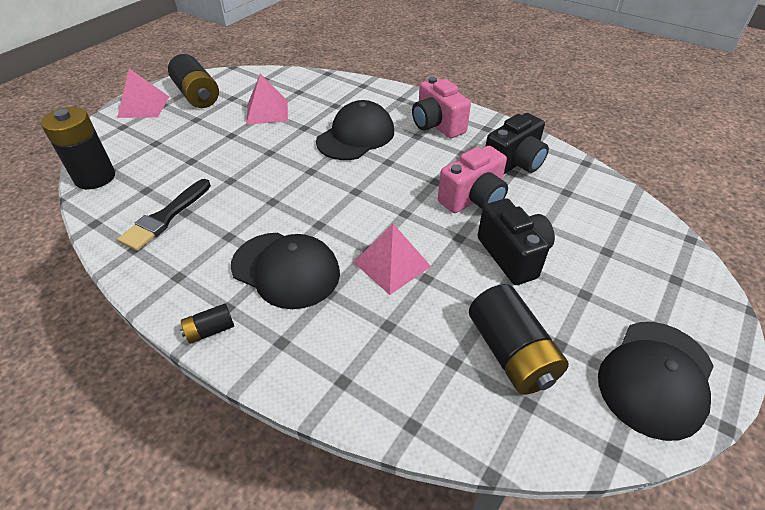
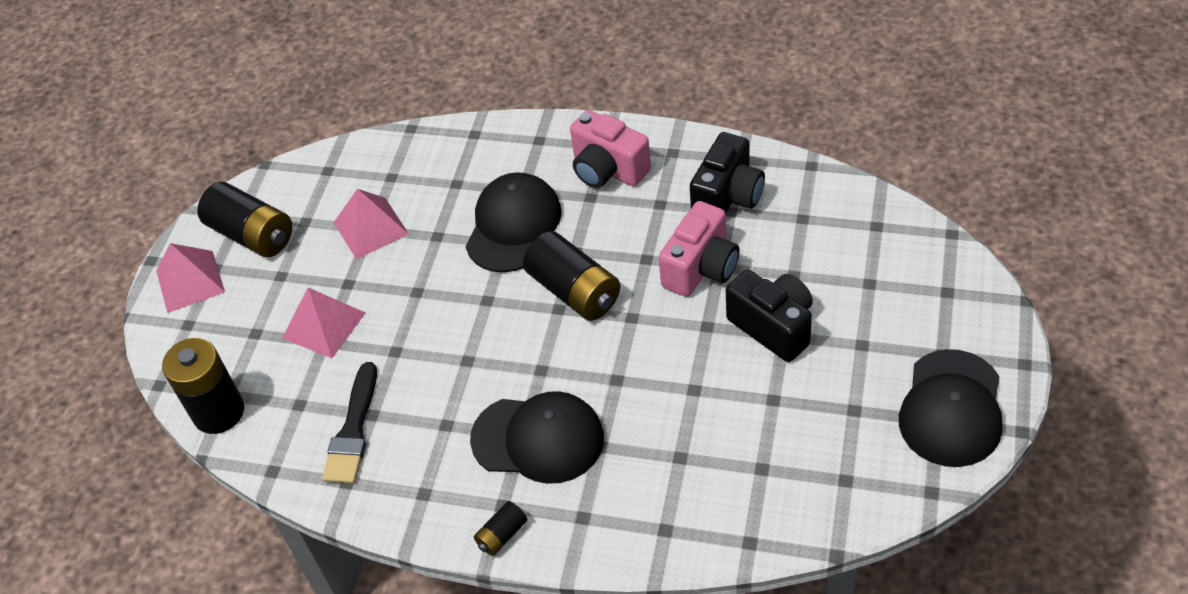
camera: 15 degrees left, 5 degrees up
(392, 264) = (649, 387): pink pyramid -> pink pyramid (324, 325)
(511, 353) = (812, 437): black battery -> black battery (574, 291)

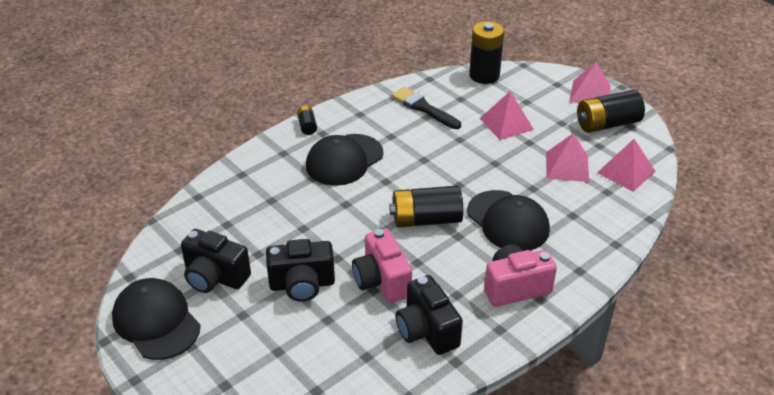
camera: 120 degrees right, 10 degrees down
(340, 178) = (626, 172): none -> pink pyramid
(845, 409) = (215, 277): none -> black camera

